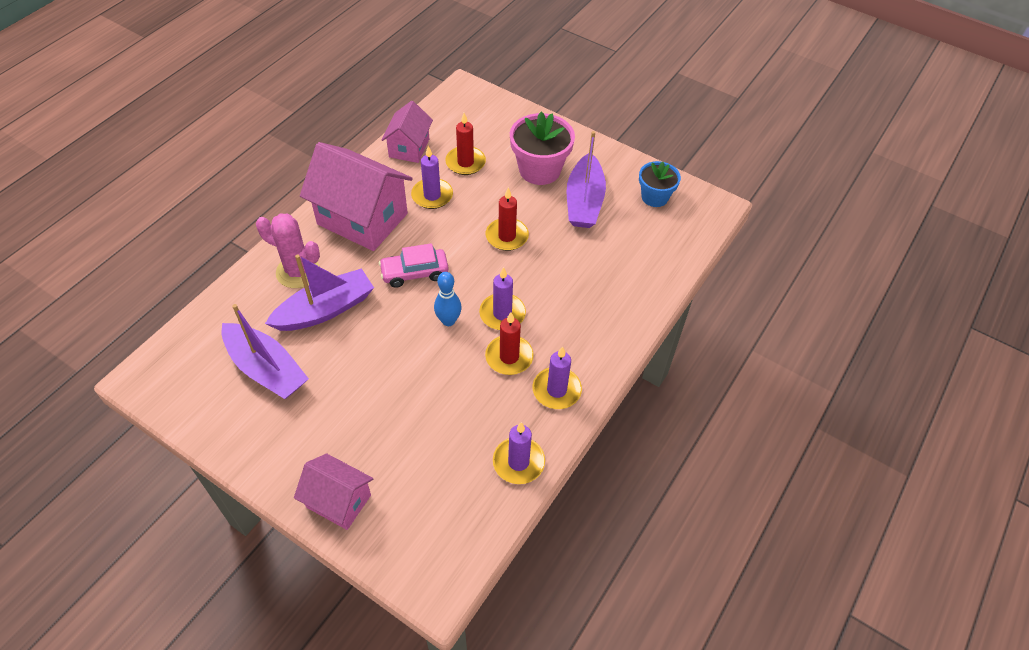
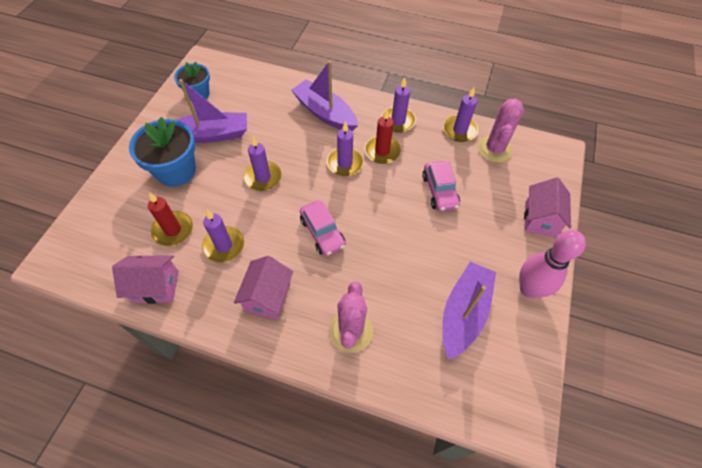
camera: 105 degrees left, 5 degrees up
(258, 444) = (529, 289): none -> pink bowling pin
(325, 309) = (385, 289): purple boat -> purple boat (325, 113)
(362, 219) = (268, 297): pink house -> pink house, size x0.56
(425, 400) = (439, 191): none -> pink car
(448, 321) = (364, 195): blue bowling pin -> none
(470, 494) = (494, 149): none -> pink cactus
(507, 236) = (263, 177): red candle -> purple candle
(539, 170) = (176, 171): pink flower pot -> blue flower pot

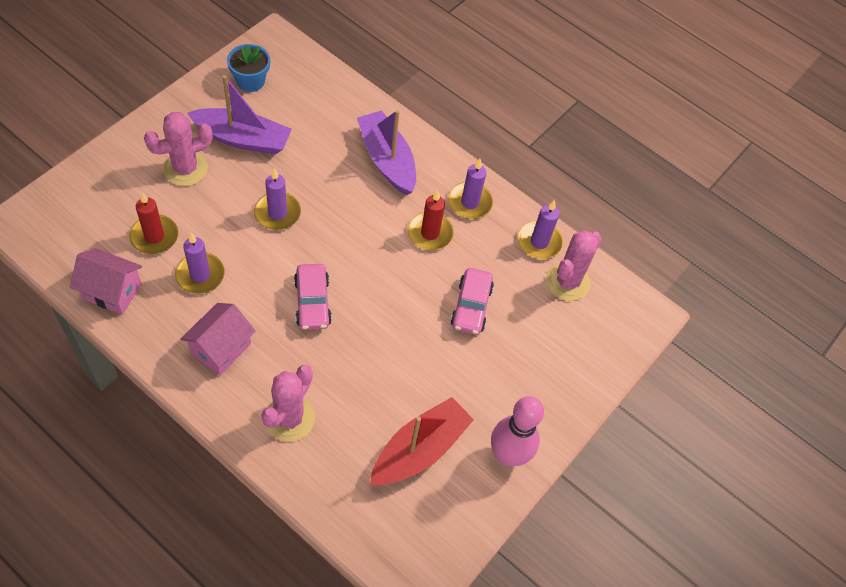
camera: 15 degrees right, 0 degrees up
(176, 171) = (185, 169): blue flower pot -> pink cactus
(345, 163) = (378, 231): purple candle -> none
(463, 313) = (420, 449): purple boat -> red boat
(540, 219) = (570, 385): pink house -> none

